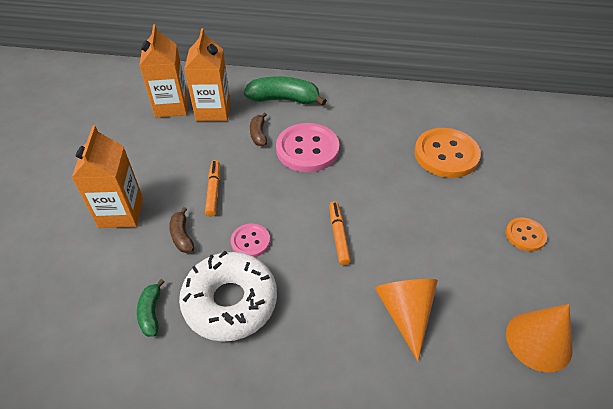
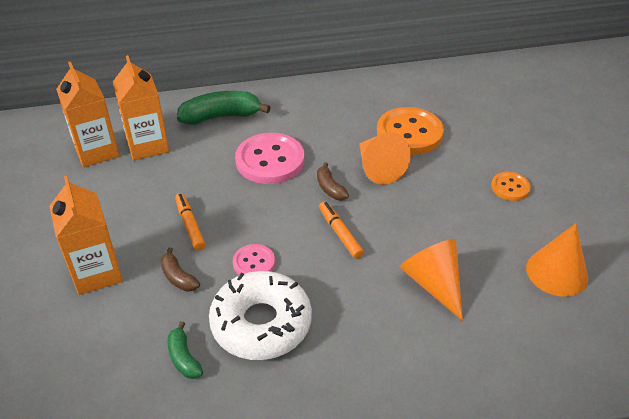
camera: 20 degrees left, 5 degrees down
(258, 134) = (211, 158): brown banana -> brown banana (330, 188)
(401, 181) = (378, 168): none -> orange cone

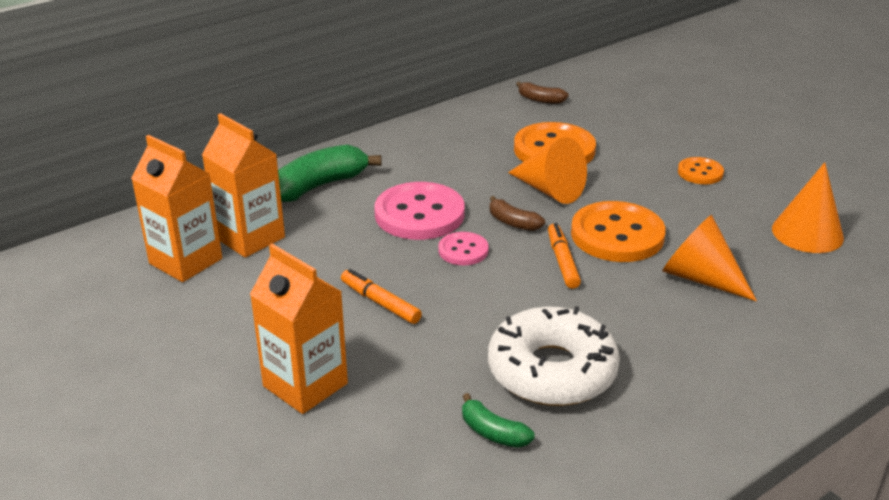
camera: 25 degrees left, 10 degrees down
(178, 277) = (413, 358): brown banana -> brown banana (540, 100)
(254, 263) = (491, 317): pink button -> pink button (463, 250)
(340, 233) = (562, 261): orange marker -> orange marker turned 45 degrees clockwise
(399, 224) = (617, 235): none -> orange button

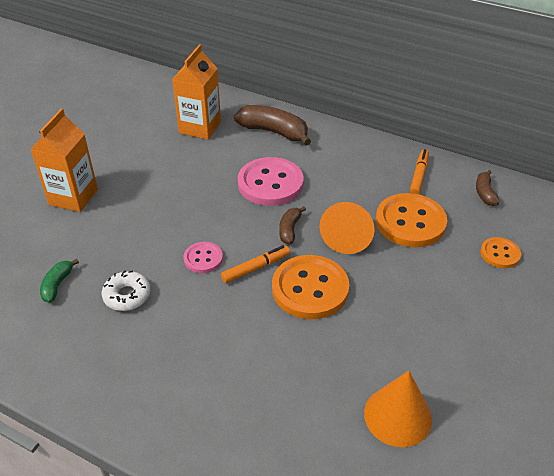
camera: 65 degrees right, 10 degrees up
(185, 261) = (164, 115): orange carton -> none
(319, 186) = (274, 132): green banana -> brown banana
(380, 303) = (162, 199): orange marker -> orange marker (419, 176)
(463, 250) = (239, 216): pink button -> pink button (203, 258)
(552, 371) = (127, 295): white donut -> white donut, size x0.53
(700, 172) = (447, 319): orange button -> orange button (500, 254)
(700, 278) = (280, 352): orange cone -> none

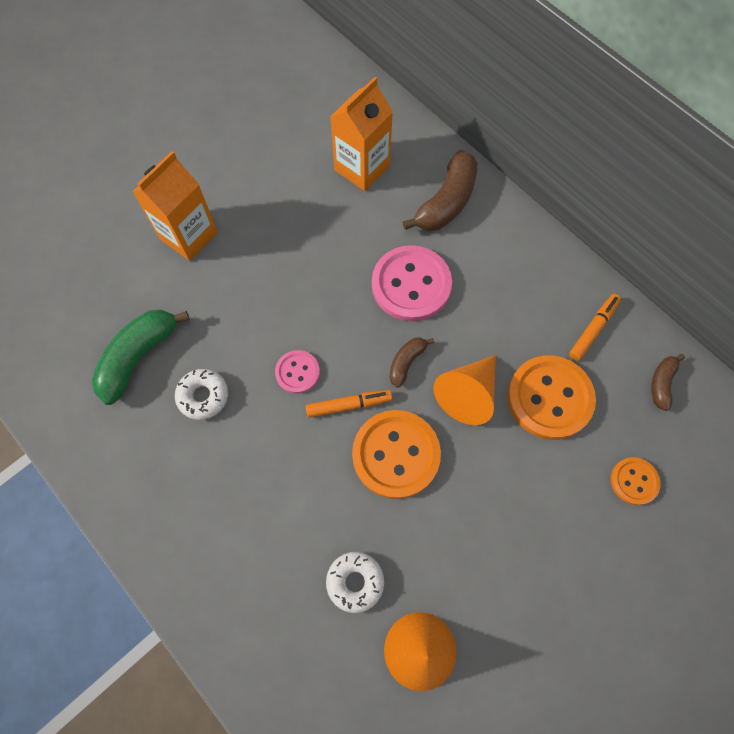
camera: 20 degrees right, 25 degrees up
(57, 285) = (138, 357): green banana -> green banana, size x1.88
(274, 132) = (446, 202): brown banana -> brown banana turned 75 degrees clockwise
(318, 384) = (355, 582): none -> white donut

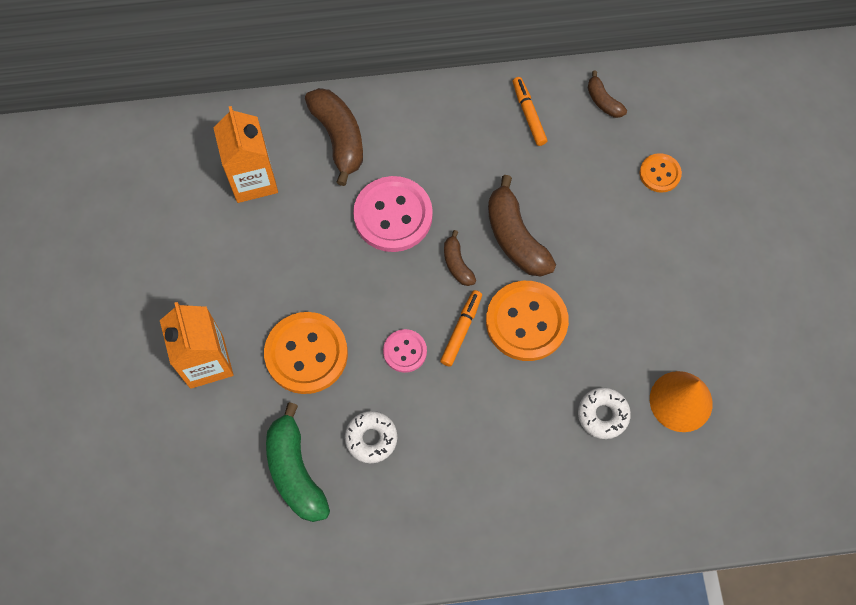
camera: 55 degrees left, 0 degrees up
(468, 394) = (515, 237): orange cone -> brown banana
(549, 398) = (560, 183): orange button -> orange button (306, 354)

